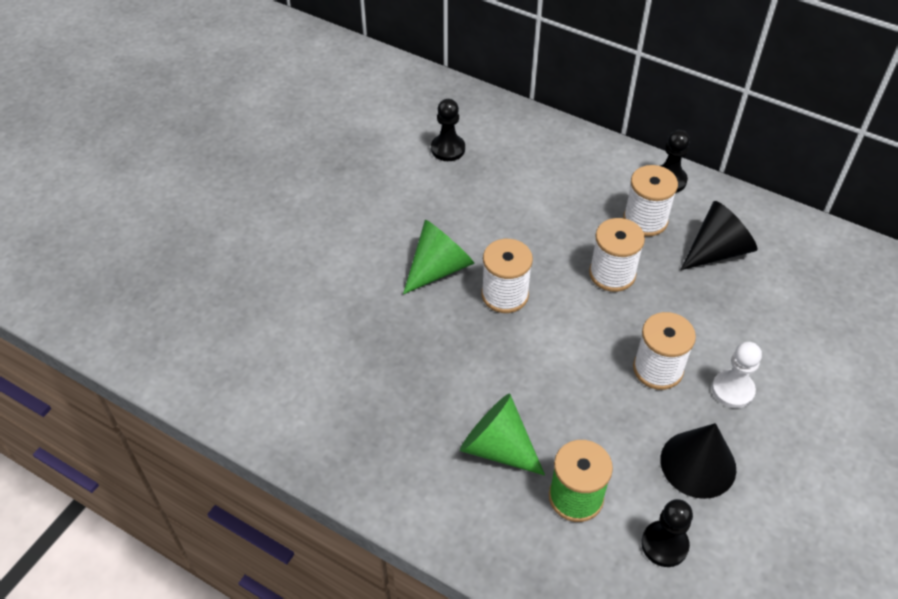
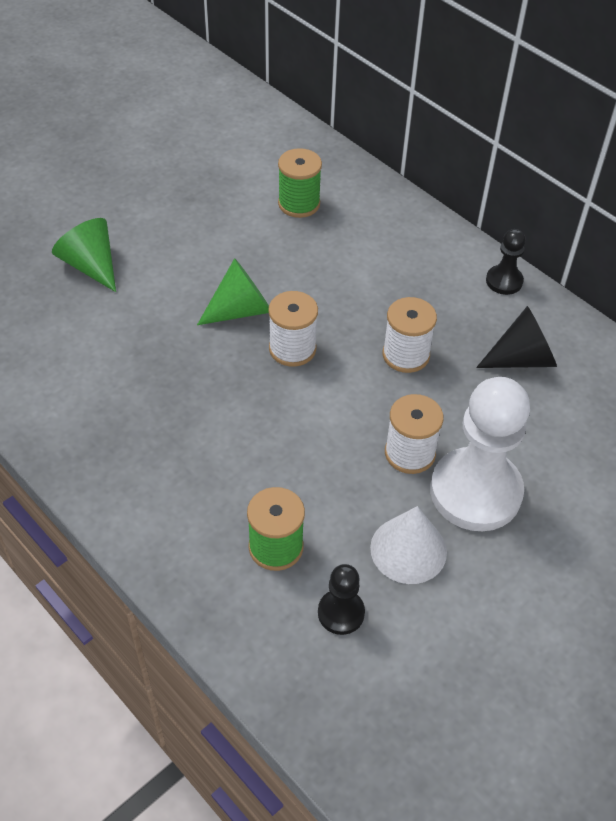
camera: 15 degrees right, 0 degrees up
(448, 149) = (299, 204): black pawn -> green spool
(497, 447) = (222, 483): green cone -> green cone (91, 265)
(645, 220) = (462, 313): white spool -> none
(698, 464) = (408, 549): black cone -> white cone
(732, 390) = (475, 491): white pawn -> white pawn, size x2.13

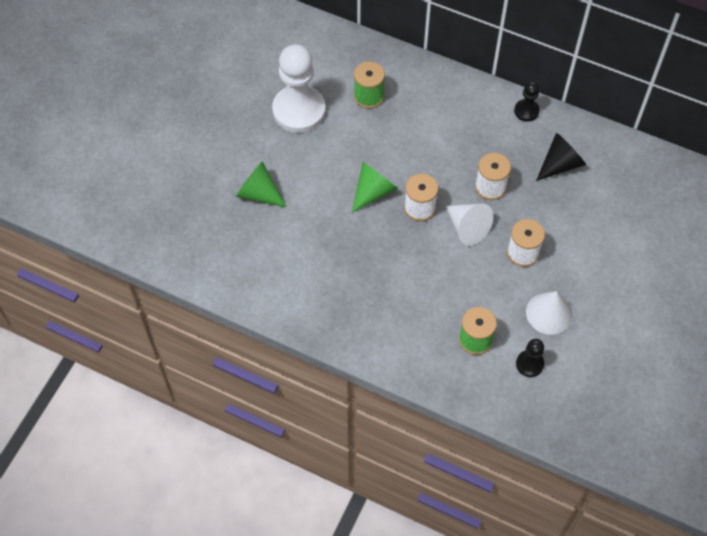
camera: 20 degrees left, 10 degrees up
(345, 394) = (467, 228): none -> white cone
(475, 491) = (570, 263): white pawn -> white pawn (299, 110)

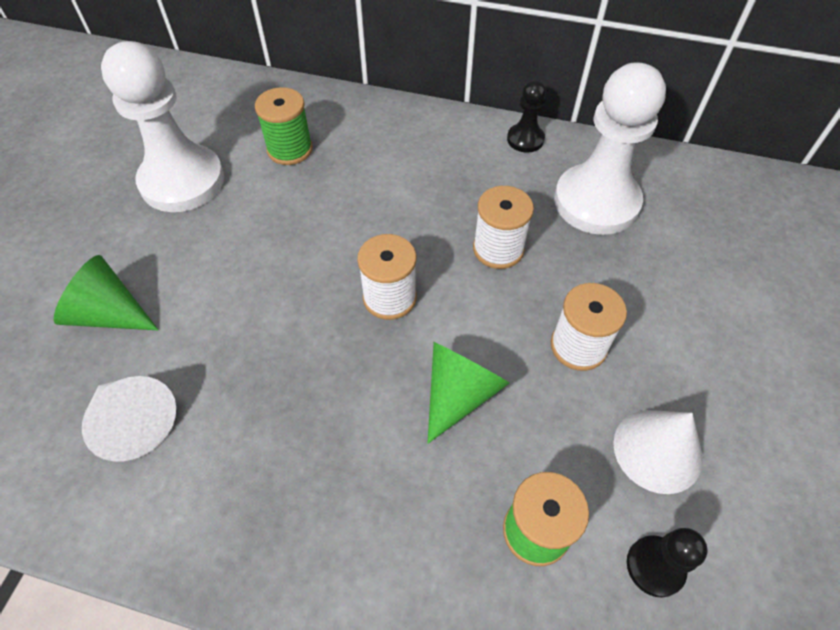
camera: 10 degrees left, 5 degrees down
(373, 191) = (309, 282): green cone -> green cone (459, 393)
(467, 228) = (475, 318): white cone -> white cone (135, 422)
(560, 164) = (596, 202): black cone -> white pawn

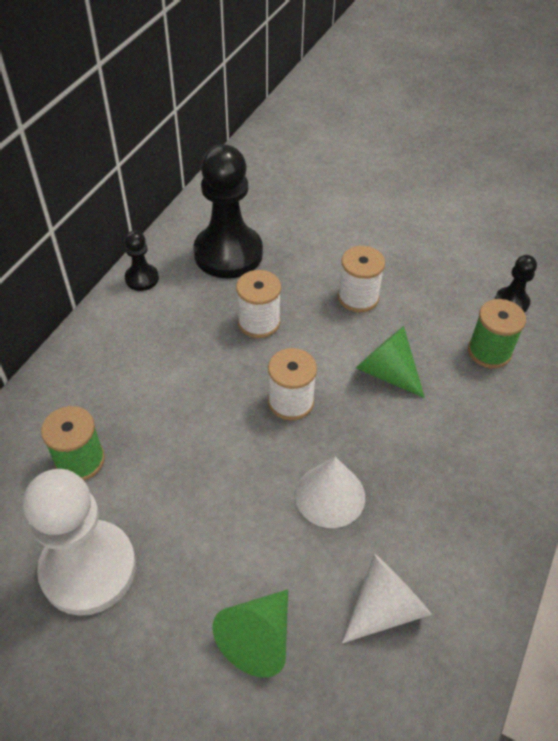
camera: 80 degrees left, 5 degrees down
(596, 202) = (228, 253): white pawn -> black pawn
(657, 450) = (440, 280): white cone -> white cone (330, 495)

